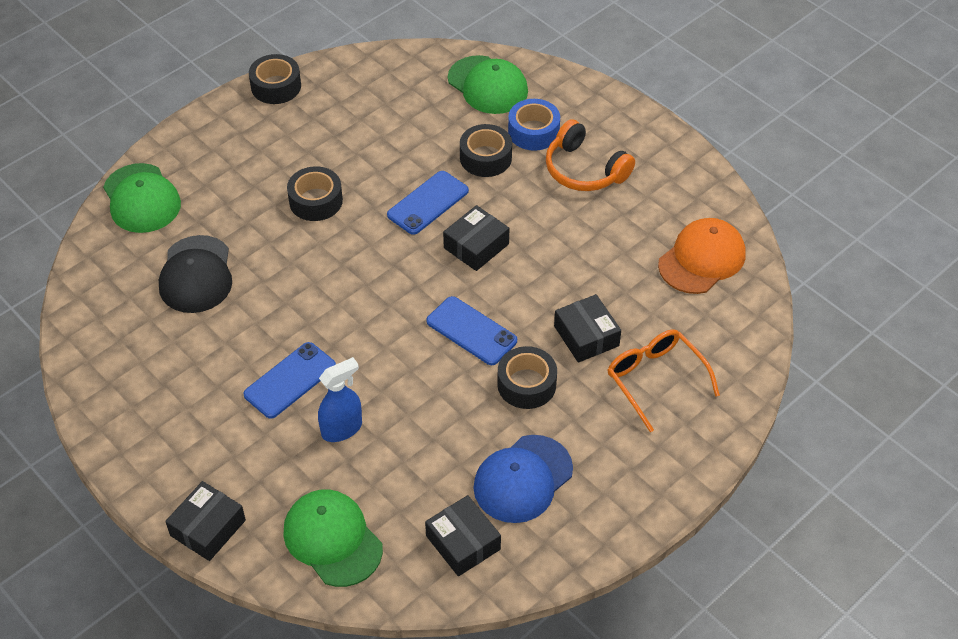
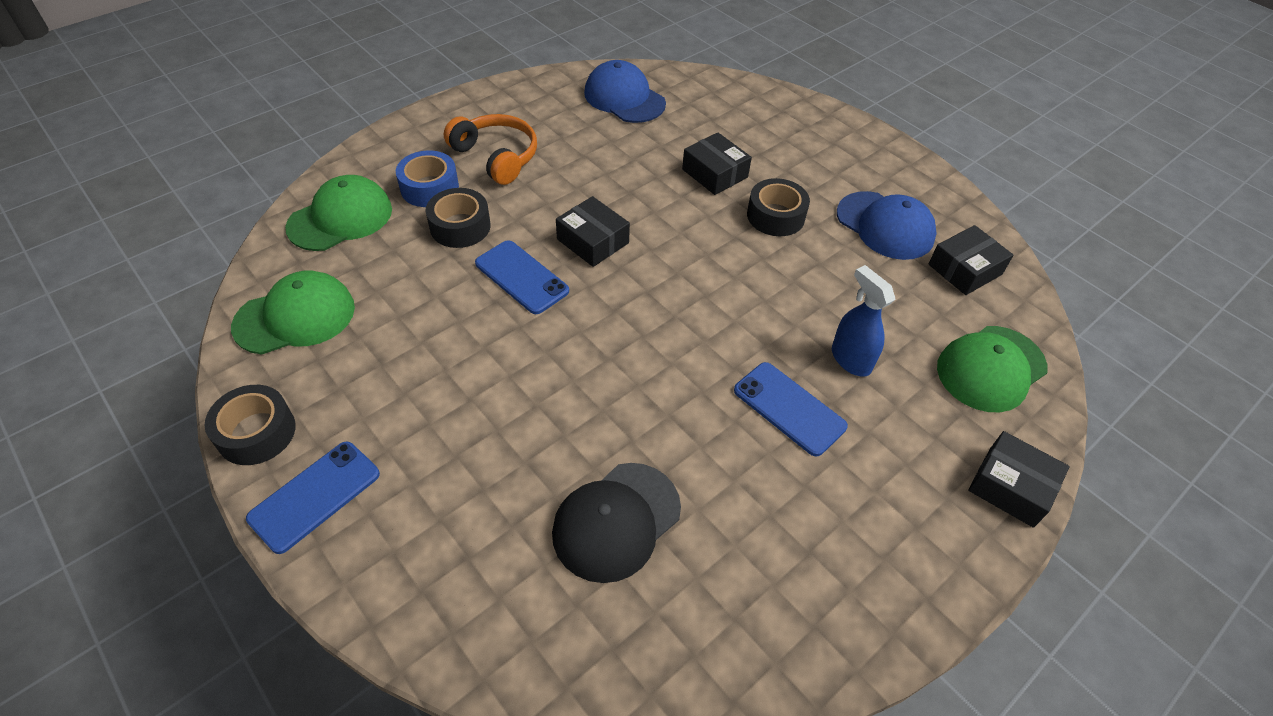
camera: 90 degrees left, 0 degrees up
(141, 199) = (451, 610): green cap -> green cap (295, 317)
(196, 275) = (616, 521): black cap -> black cap turned 135 degrees clockwise
(316, 201) = (498, 384): black tape -> none
(471, 331) = (710, 251): blue phone -> blue phone (315, 496)
(584, 170) = (496, 157): orange headphones -> orange headphones turned 90 degrees counterclockwise
(586, 336) = (715, 173): black box -> black box turned 75 degrees clockwise
(655, 379) = (762, 138): orange glasses -> none
(702, 259) = (624, 98): orange cap -> blue cap

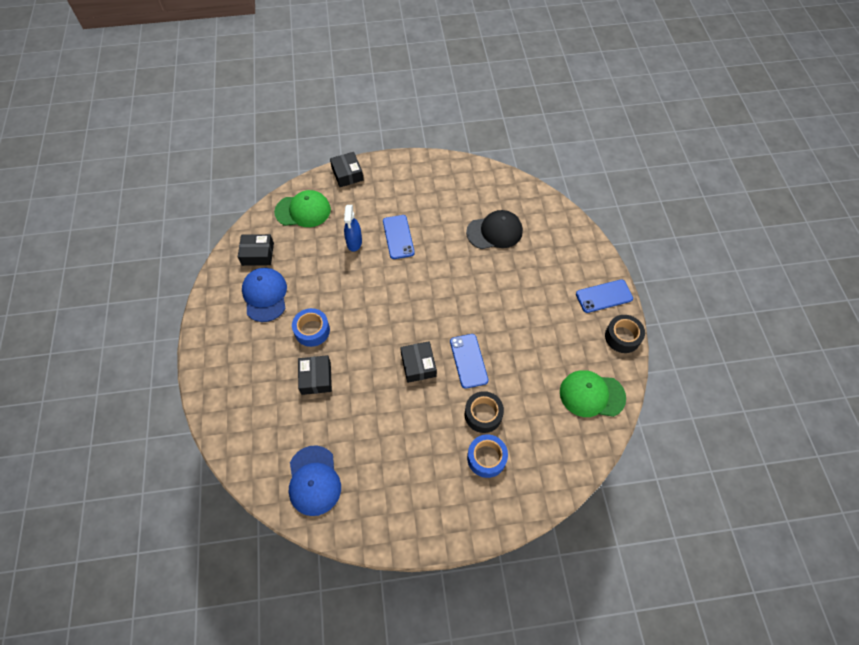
camera: 145 degrees left, 10 degrees up
(340, 218) = (548, 459): green cap -> none
(496, 157) = (432, 465): orange headphones -> none
(775, 216) = (312, 330): black tape -> blue tape

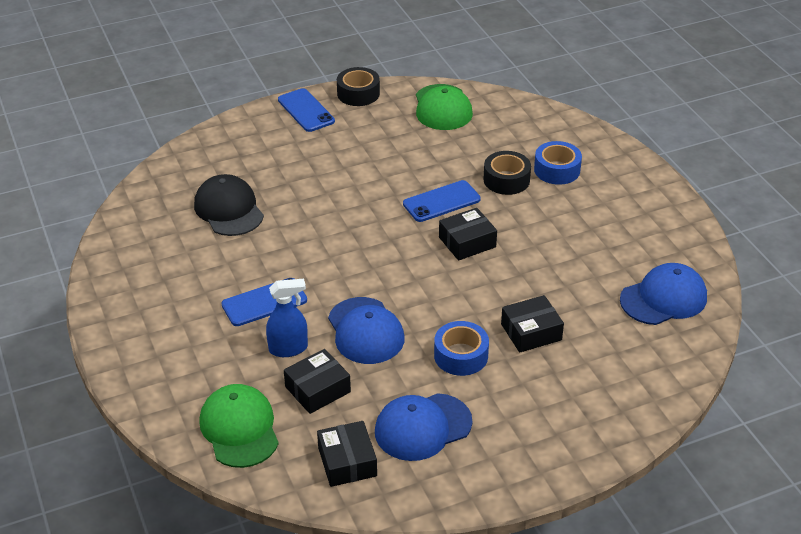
camera: 105 degrees left, 20 degrees down
(347, 174) = (144, 392): black box -> black box (317, 389)
(353, 284) = (365, 331): none -> blue cap

